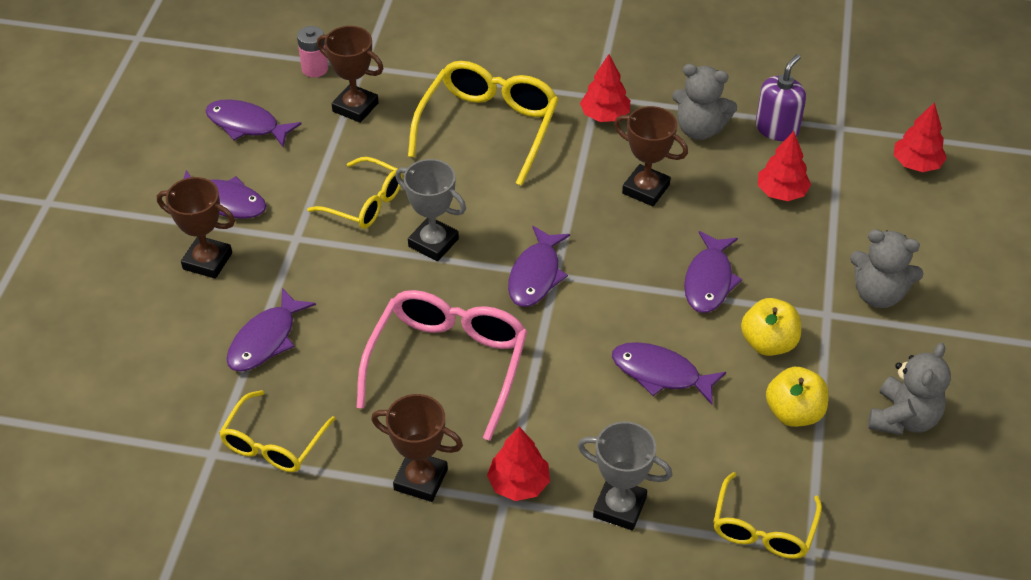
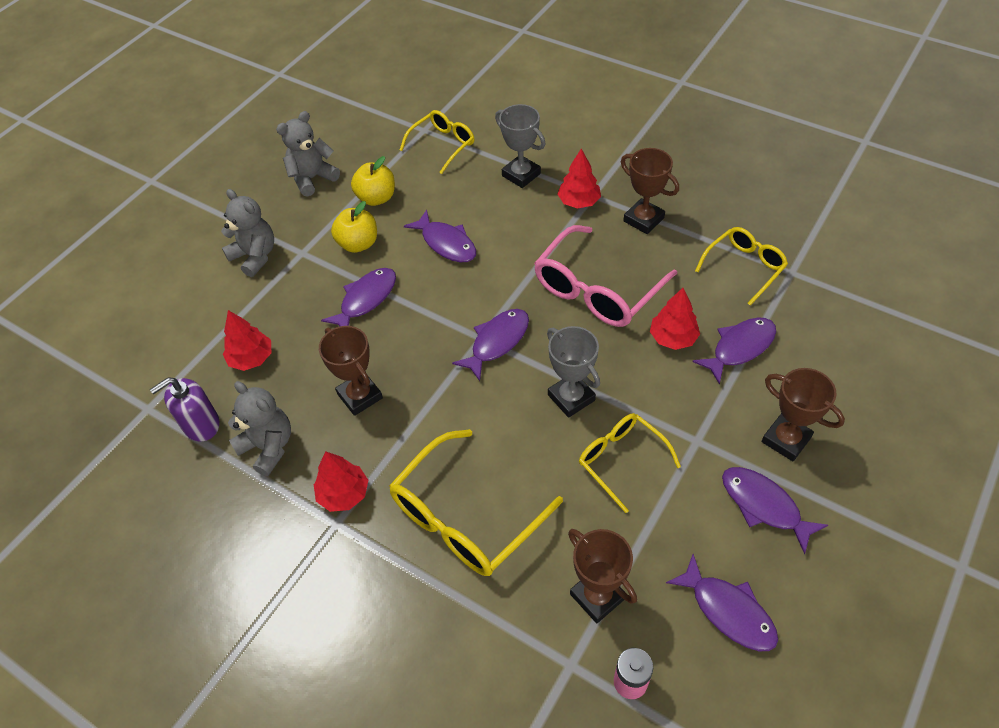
camera: 155 degrees left, 5 degrees up
(916, 164) = (123, 352): red tree -> red tree (673, 338)

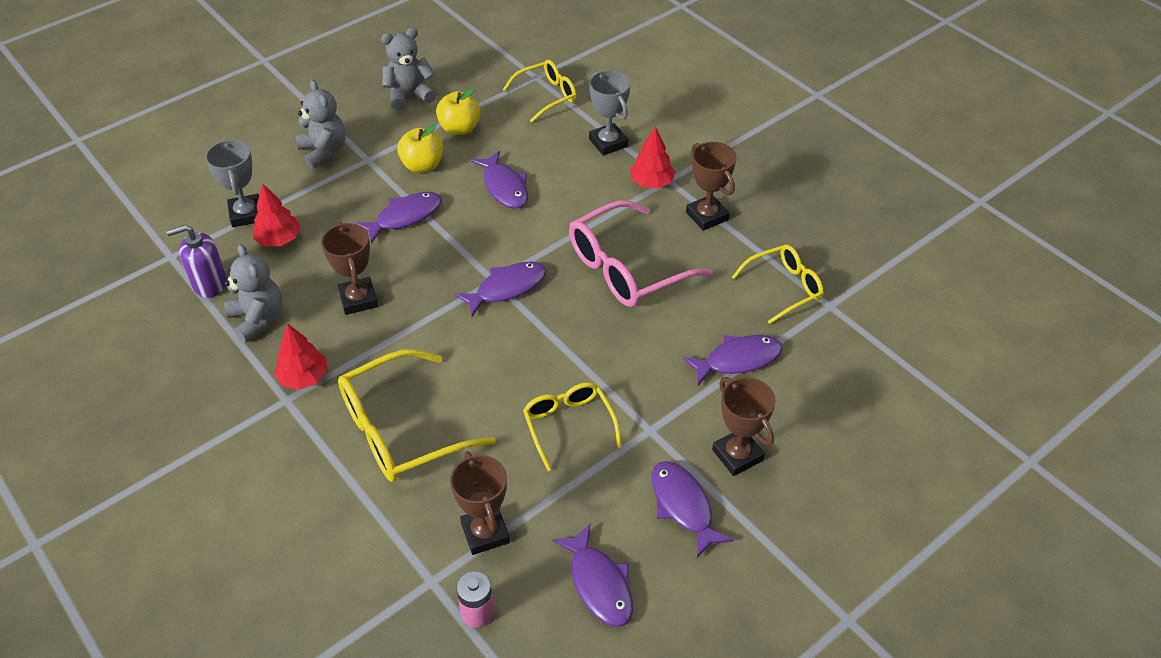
camera: 15 degrees right, 5 degrees down
(571, 397) = (550, 357): grey trophy -> grey trophy (246, 214)
(673, 338) = (676, 332): red tree -> none

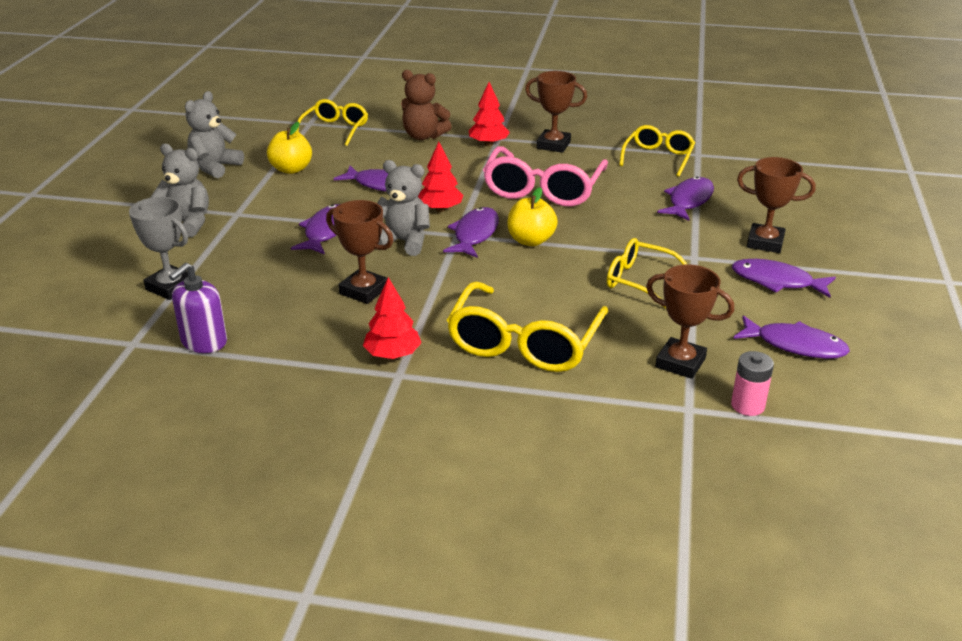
camera: 40 degrees left, 15 degrees down
(258, 319) = (290, 341): grey teddy bear -> grey teddy bear (403, 242)
(279, 239) = (230, 288): red tree -> red tree (440, 209)
(422, 165) = (293, 199): yellow apple -> yellow apple (531, 240)
(608, 143) = (423, 136): grey trophy -> brown teddy bear

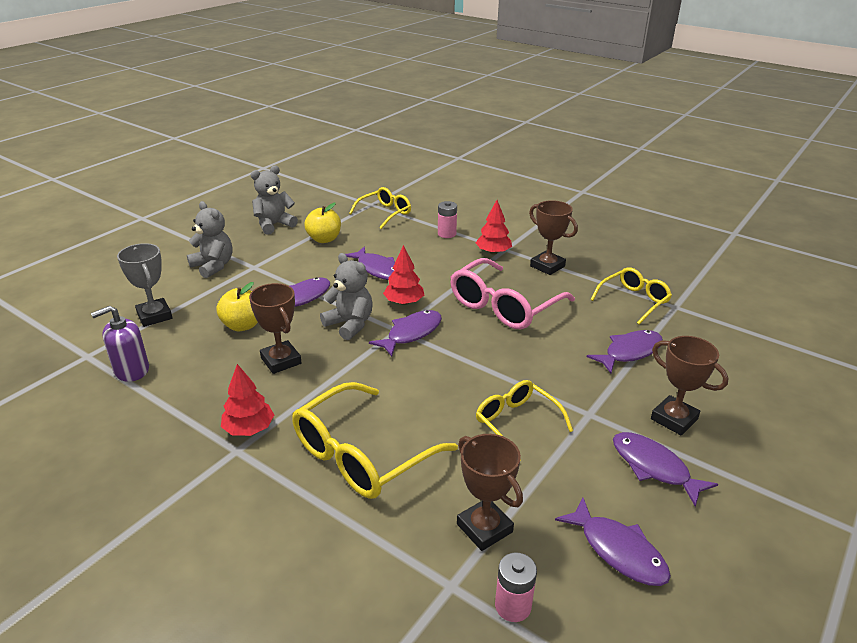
camera: 25 degrees right, 0 degrees up
(423, 136) = (447, 234): brown teddy bear -> pink battery
(531, 240) = (453, 353): yellow apple -> yellow apple (242, 325)

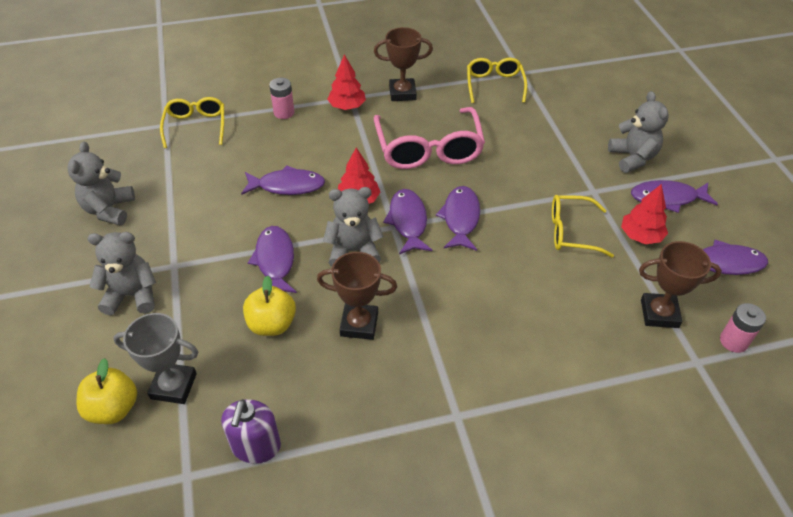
camera: 50 degrees left, 15 degrees up
(249, 429) = (436, 393): red tree -> red tree (640, 236)
(324, 239) = (188, 190): yellow apple -> yellow apple (113, 408)
(361, 455) = (532, 337): yellow glasses -> none
(630, 352) = (549, 128): purple fish -> purple fish (460, 218)
(674, 419) = (632, 158): brown trophy -> grey teddy bear

